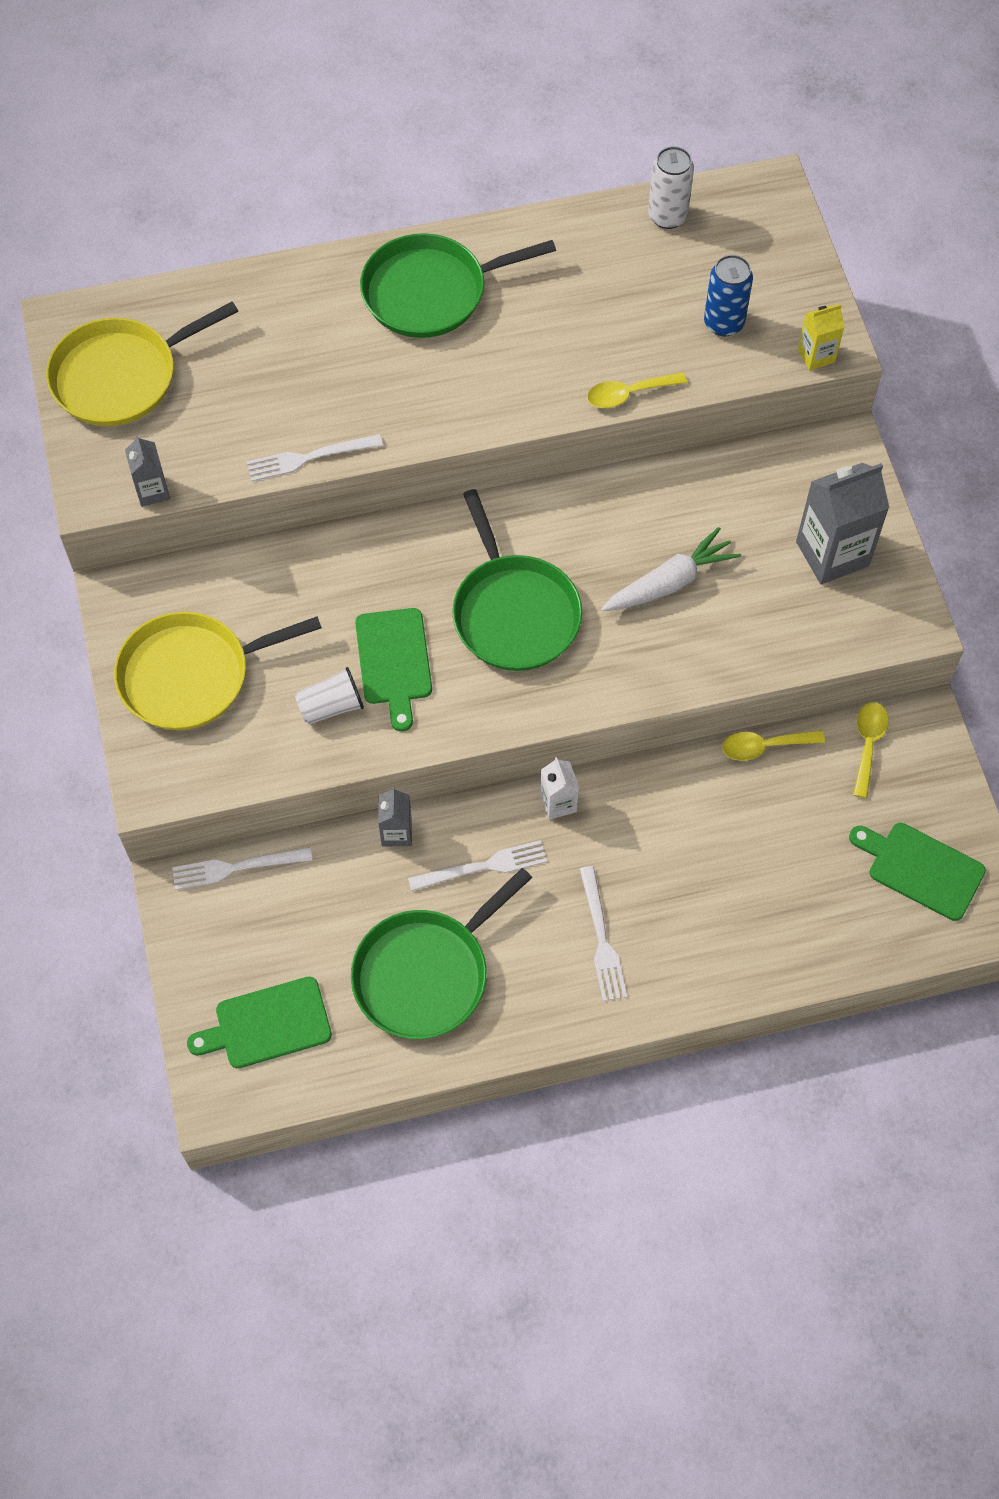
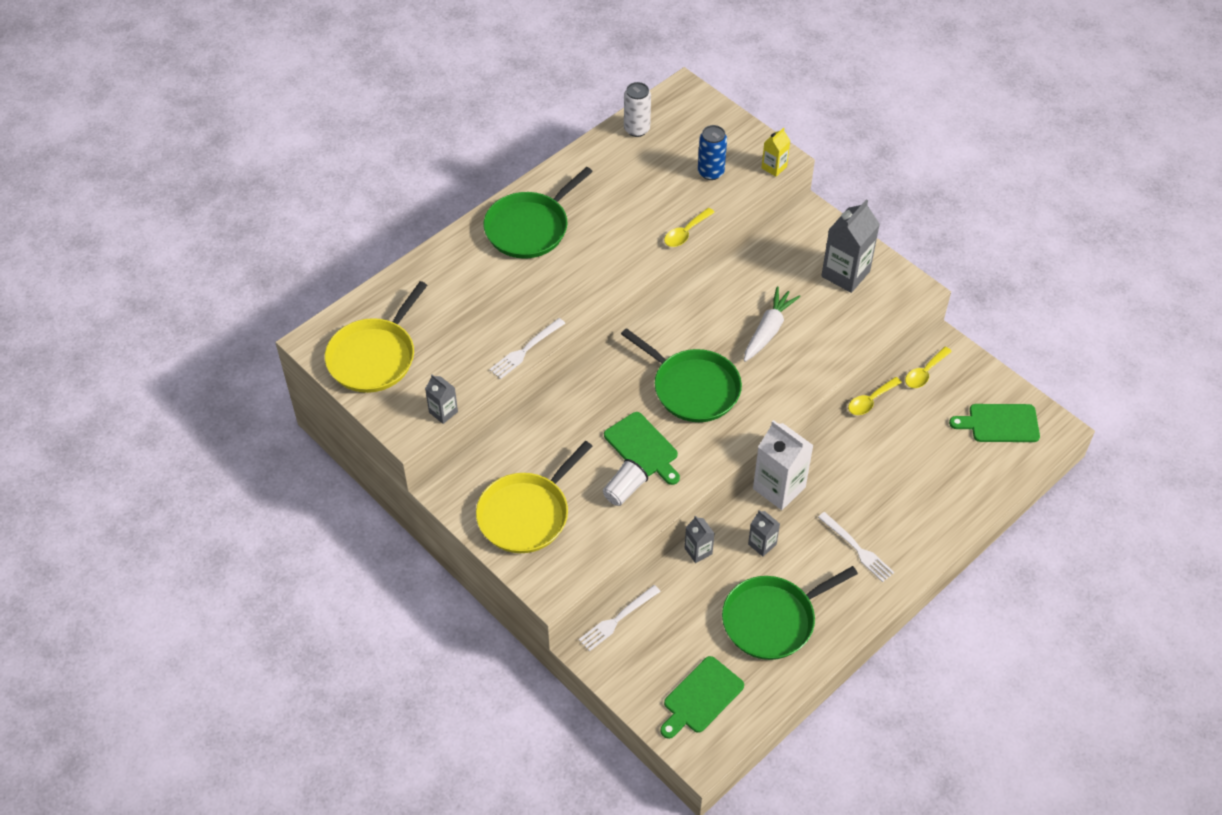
camera: 30 degrees left, 10 degrees down
(426, 973) = (772, 620): green pan -> green pan turned 45 degrees clockwise
(483, 867) = (762, 544): white fork -> grey carton
(558, 803) = (779, 488): white carton -> white carton, size x1.90
(867, 745) = (925, 372): yellow spoon -> yellow spoon turned 120 degrees counterclockwise

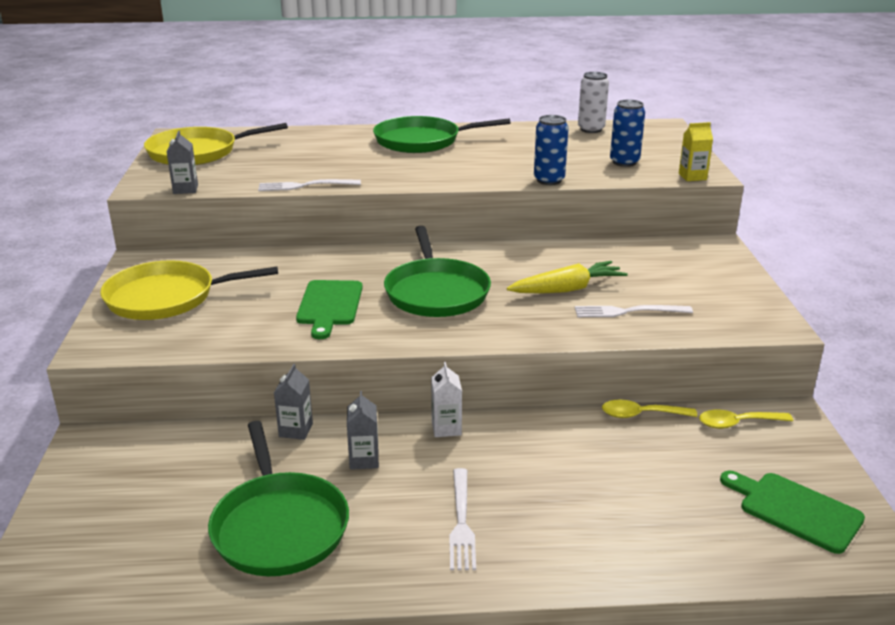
camera: 40 degrees right, 25 degrees down
(617, 619) = (145, 435): white fork -> white fork (628, 312)
(624, 490) = (266, 322): white cup -> none
(686, 232) = (549, 180): yellow spoon -> blue can
(701, 697) = (106, 544): green cutting board -> none
(768, 330) = (567, 289): white carrot -> yellow carrot
(772, 620) = (279, 526): green pan -> green pan turned 120 degrees counterclockwise
(779, 488) = (446, 428): white carton -> white carton, size x0.53
(845, 274) = (704, 288): grey carton -> none

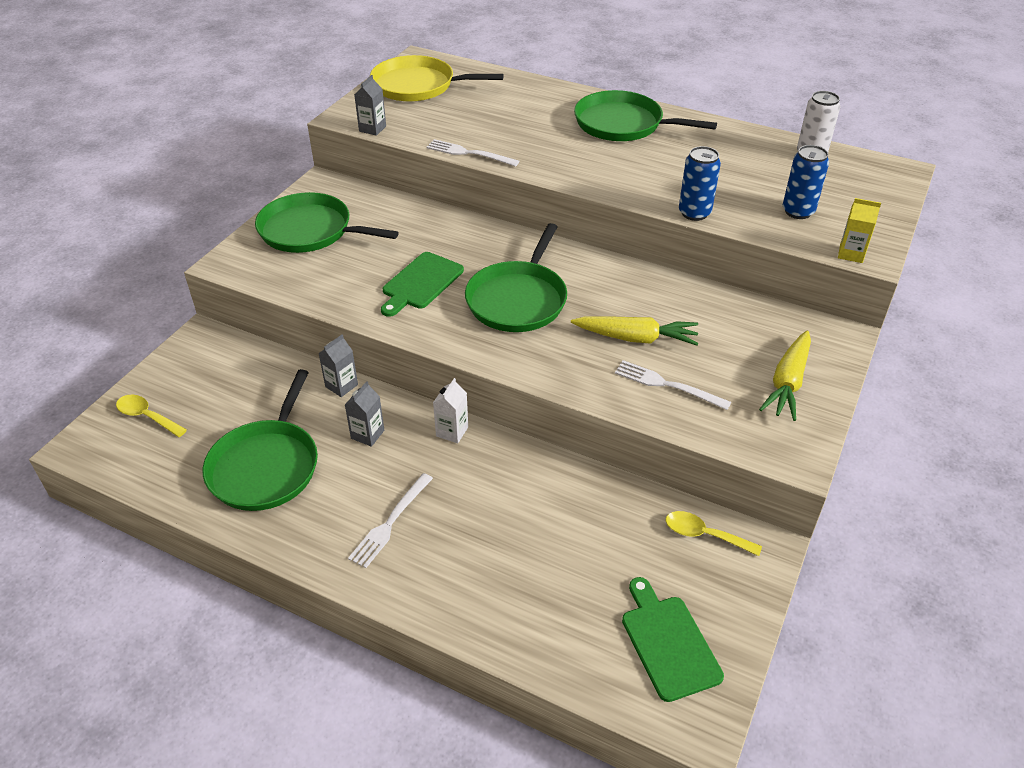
camera: 30 degrees right, 15 degrees up
(167, 297) = (310, 231): yellow pan -> green pan
(641, 415) = (625, 488): yellow spoon -> yellow spoon (147, 416)
(714, 283) = (787, 383): none -> yellow carrot

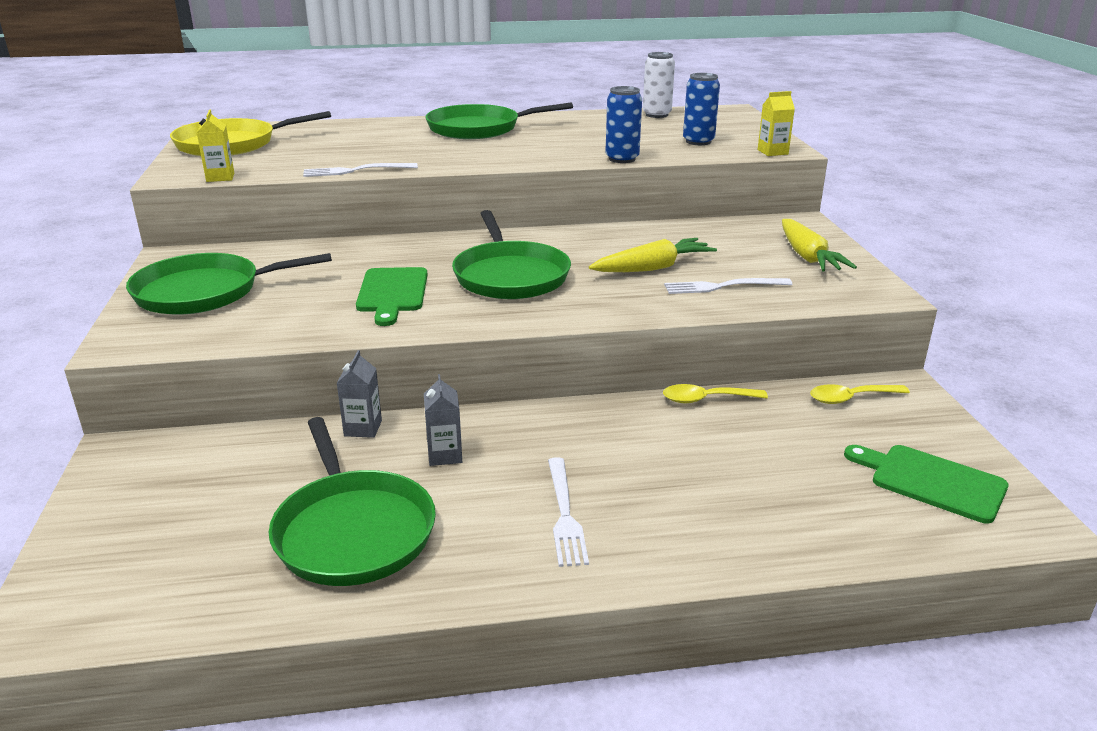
camera: 35 degrees left, 15 degrees down
(147, 416) = (119, 553): yellow spoon -> yellow spoon (706, 399)
(372, 129) = (220, 177): grey carton -> yellow carton
(452, 431) = (534, 418): white carton -> none

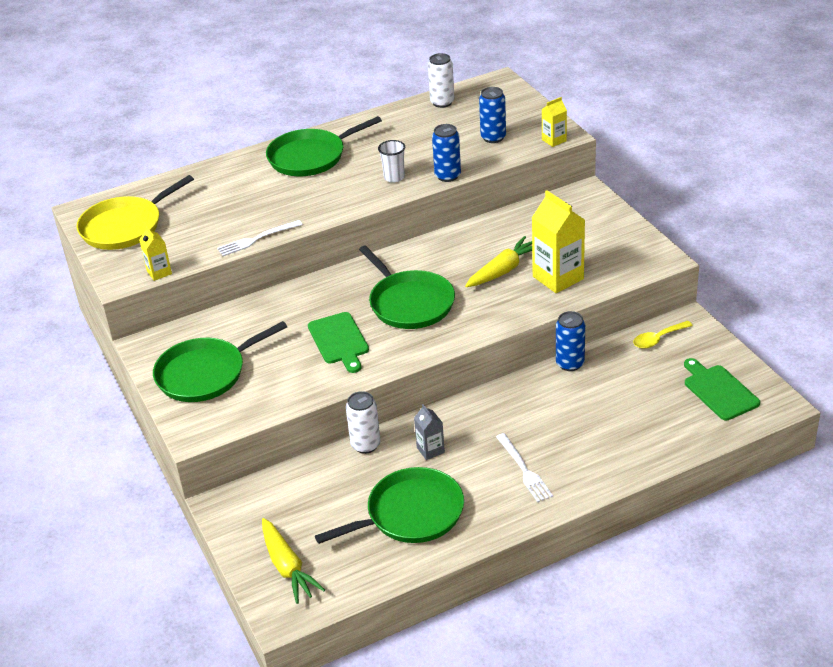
camera: 15 degrees left, 10 degrees up
(353, 530) = (410, 514): green pan -> green pan turned 75 degrees counterclockwise
(363, 428) = (365, 445): grey carton -> white can
(557, 152) = (394, 177): none -> white cup
(706, 399) = (570, 363): yellow spoon -> blue can
(722, 286) = (558, 278): white fork -> yellow carton
(807, 257) = (603, 232): yellow carrot -> yellow carrot (287, 567)
(931, 481) = (719, 390): green cutting board -> green cutting board turned 45 degrees clockwise

